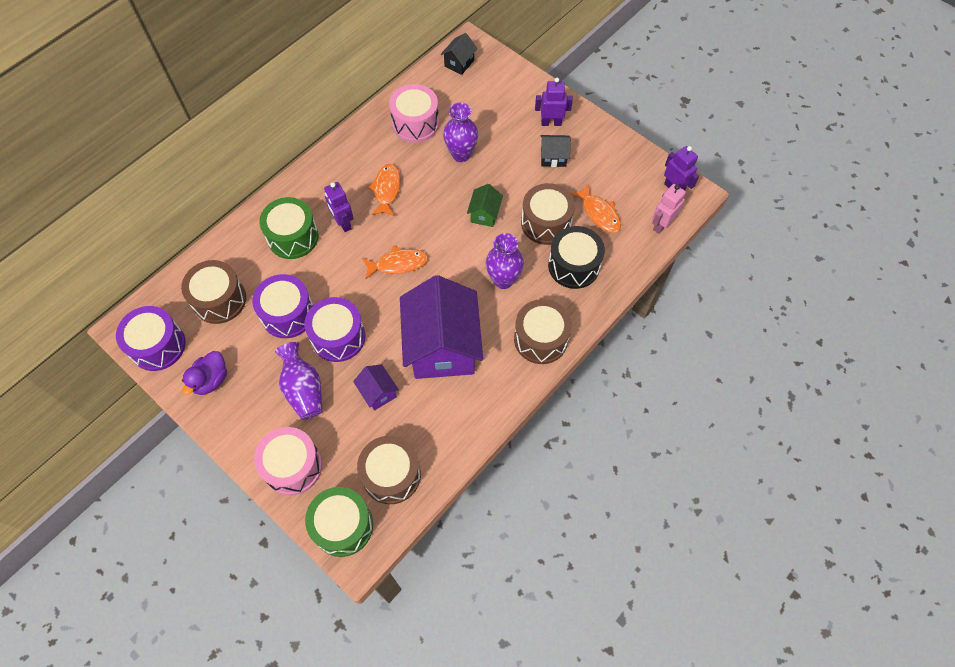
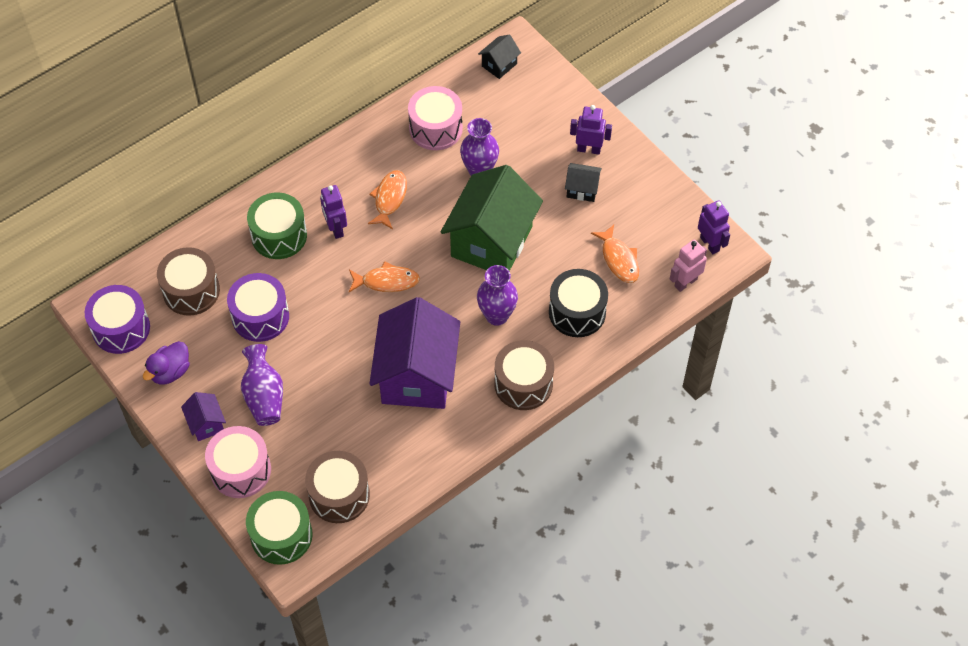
camera: 10 degrees right, 5 degrees down
(338, 337) = (309, 348): purple drum -> none
(378, 392) = (340, 411): purple house -> purple house (206, 424)
(484, 214) = (491, 241): green house -> green house, size x2.33
(546, 223) = (557, 261): brown drum -> none

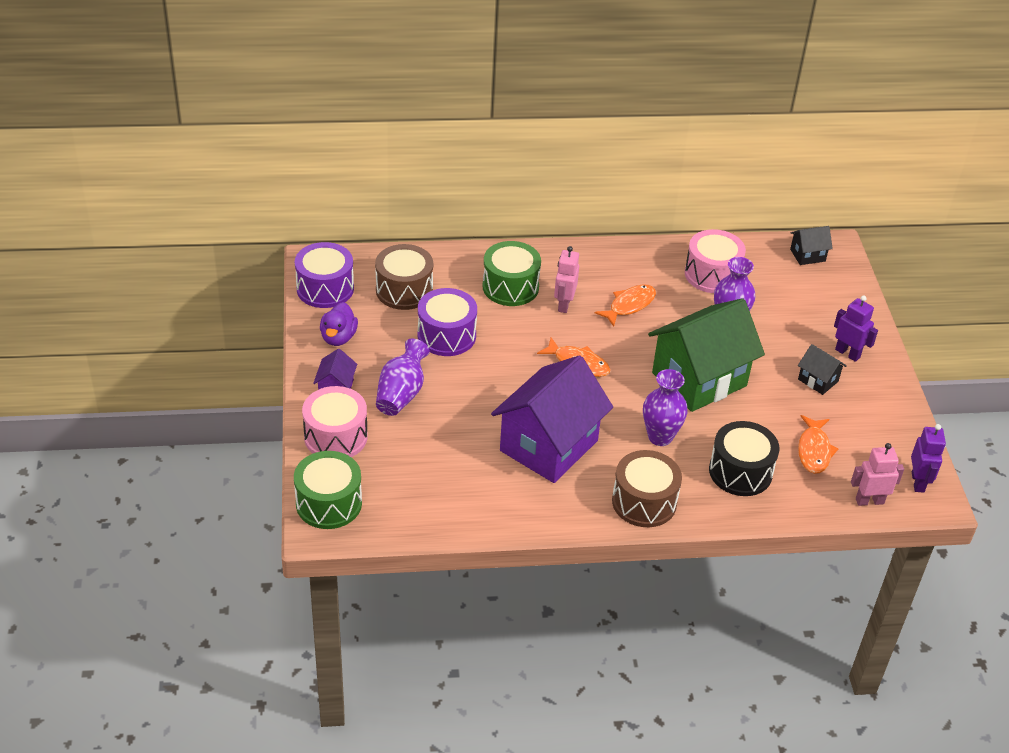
camera: 30 degrees right, 15 degrees down
(170, 372) = (338, 337): purple duck -> purple duck turned 60 degrees counterclockwise
(335, 228) = (564, 304): purple robot -> pink robot
(339, 495) = (404, 500): brown drum -> none

